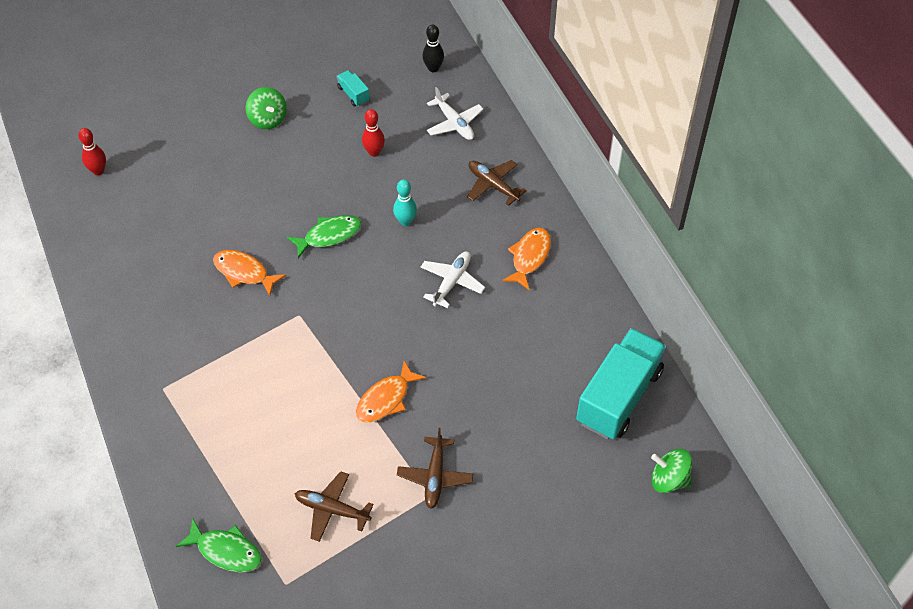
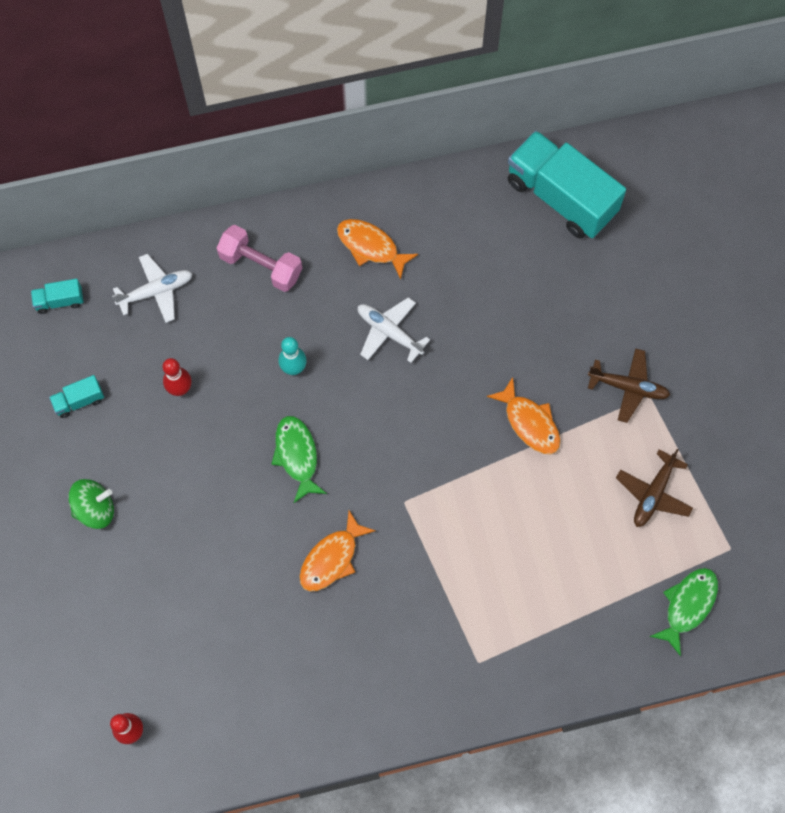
camera: 80 degrees left, 15 degrees up
(433, 68) = (60, 301): black bowling pin -> turquoise truck
(493, 185) = (261, 266): brown plane -> pink dumbbell
(669, 479) = (660, 174): green spinning top -> none

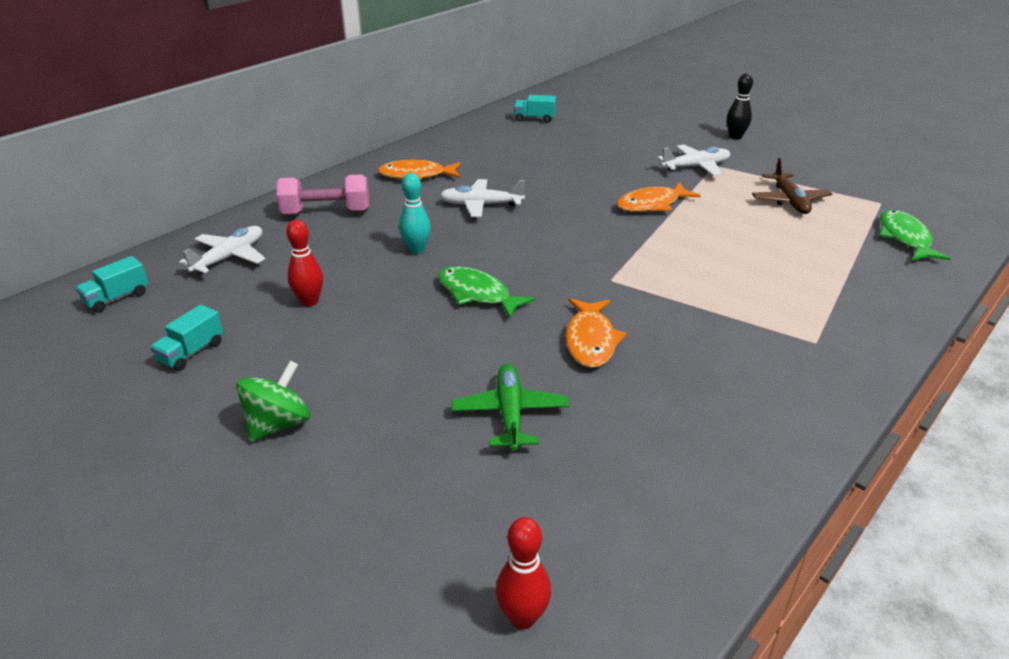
camera: 35 degrees left, 35 degrees down
(229, 591) = (510, 414): none -> green plane
(529, 423) = (652, 204): orange fish -> orange fish turned 135 degrees clockwise
(561, 197) = (534, 118): turquoise truck -> turquoise truck, size x0.42
(628, 387) = (696, 167): brown plane -> white plane
(724, 358) = (735, 137): none -> black bowling pin

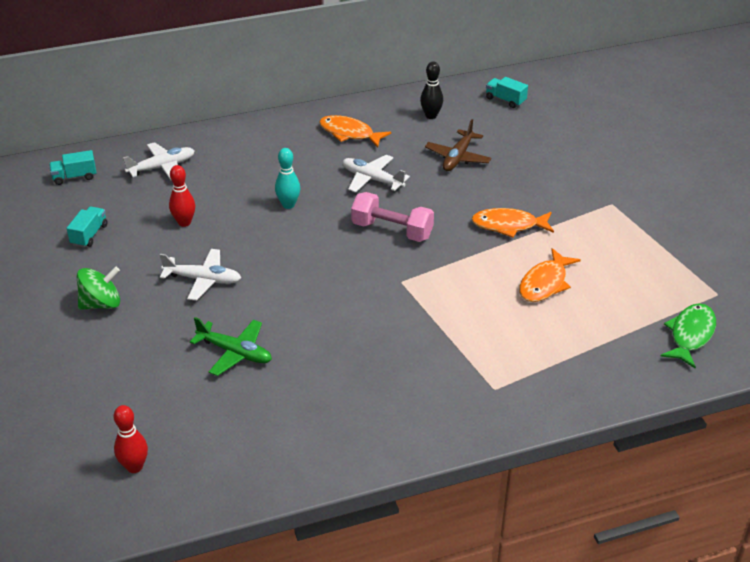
camera: 30 degrees right, 5 degrees up
(191, 352) = (89, 235): turquoise truck -> turquoise truck turned 135 degrees clockwise
(326, 212) = (254, 148): pink dumbbell -> pink dumbbell (392, 230)
(477, 294) = (296, 258): green fish -> none
(510, 414) = (235, 353): green plane -> green plane turned 90 degrees clockwise
(591, 341) = (336, 323): orange fish -> orange fish (545, 283)
(696, 167) = (592, 200): white plane -> white plane (203, 280)
(735, 137) = (670, 178): black bowling pin -> black bowling pin (431, 116)
(789, 201) = (634, 263): brown plane -> brown plane (458, 157)

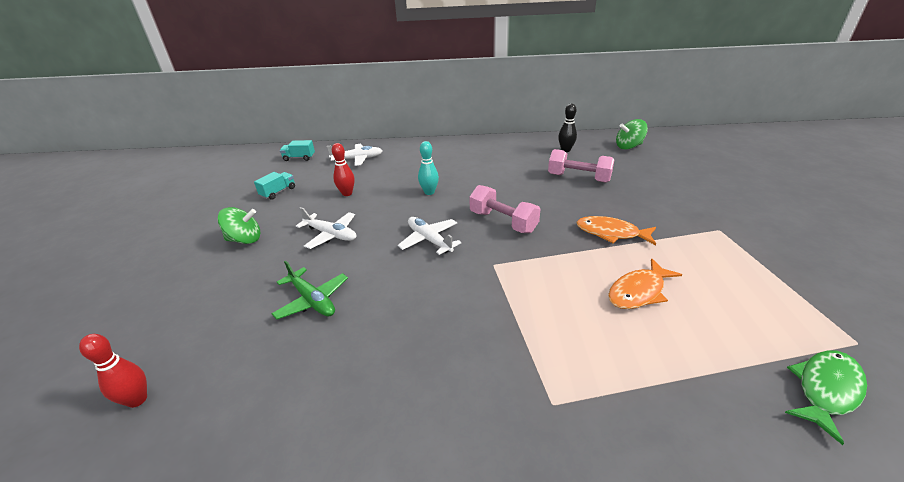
camera: 20 degrees right, 5 degrees down
(349, 133) = (499, 154): orange fish -> none
(372, 179) = (502, 184): white plane -> white plane (429, 240)
(458, 157) = (578, 178): brown plane -> pink dumbbell
(505, 100) = (628, 146): turquoise truck -> green spinning top

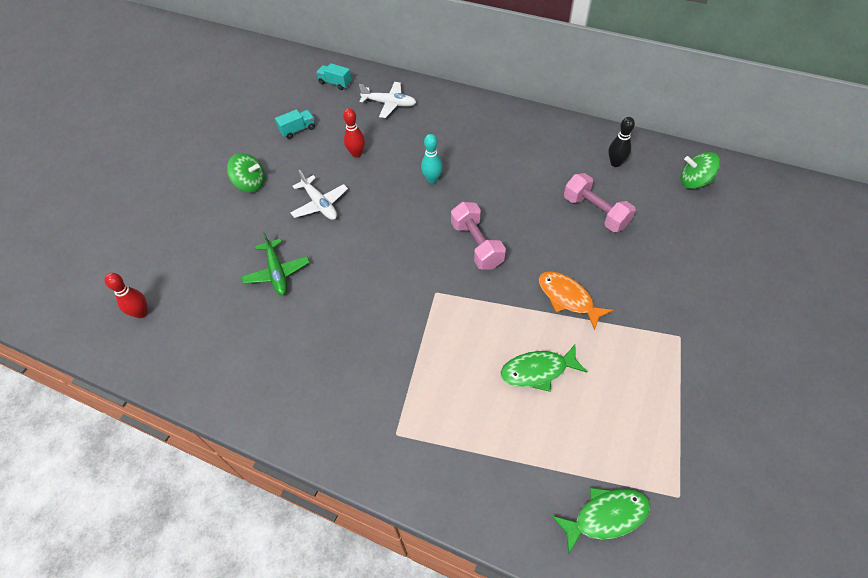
camera: 25 degrees right, 20 degrees up
(429, 240) = (398, 242): white plane -> none
(638, 291) = (537, 371): orange fish -> green fish

